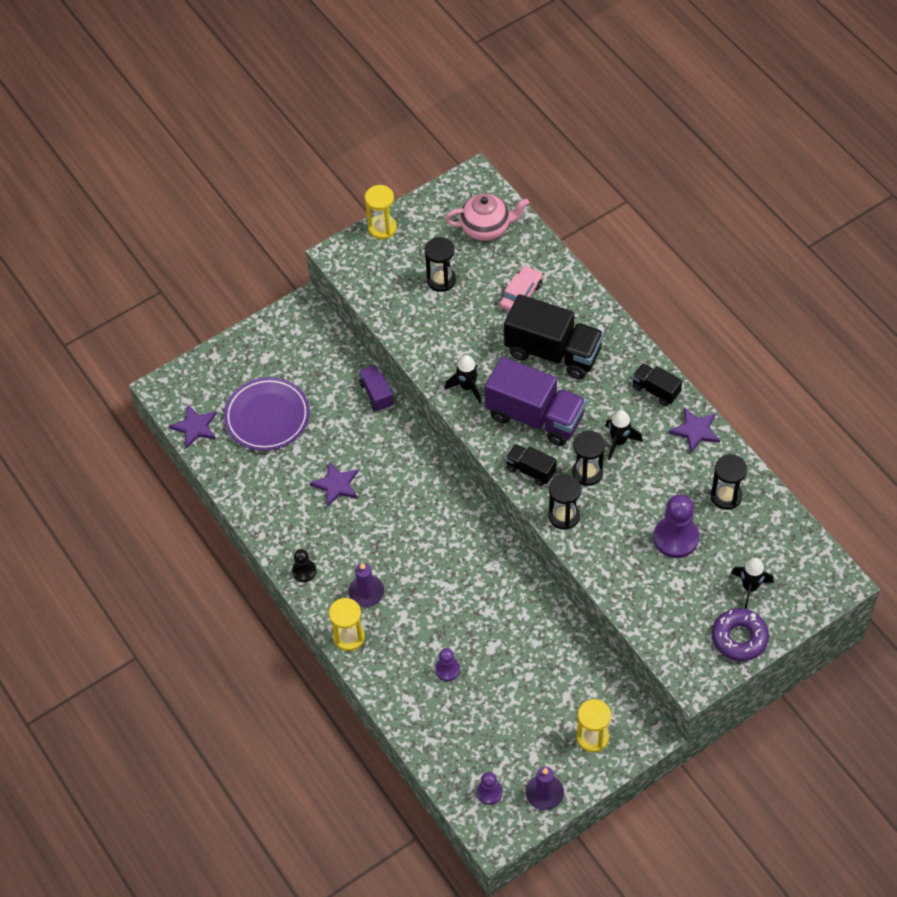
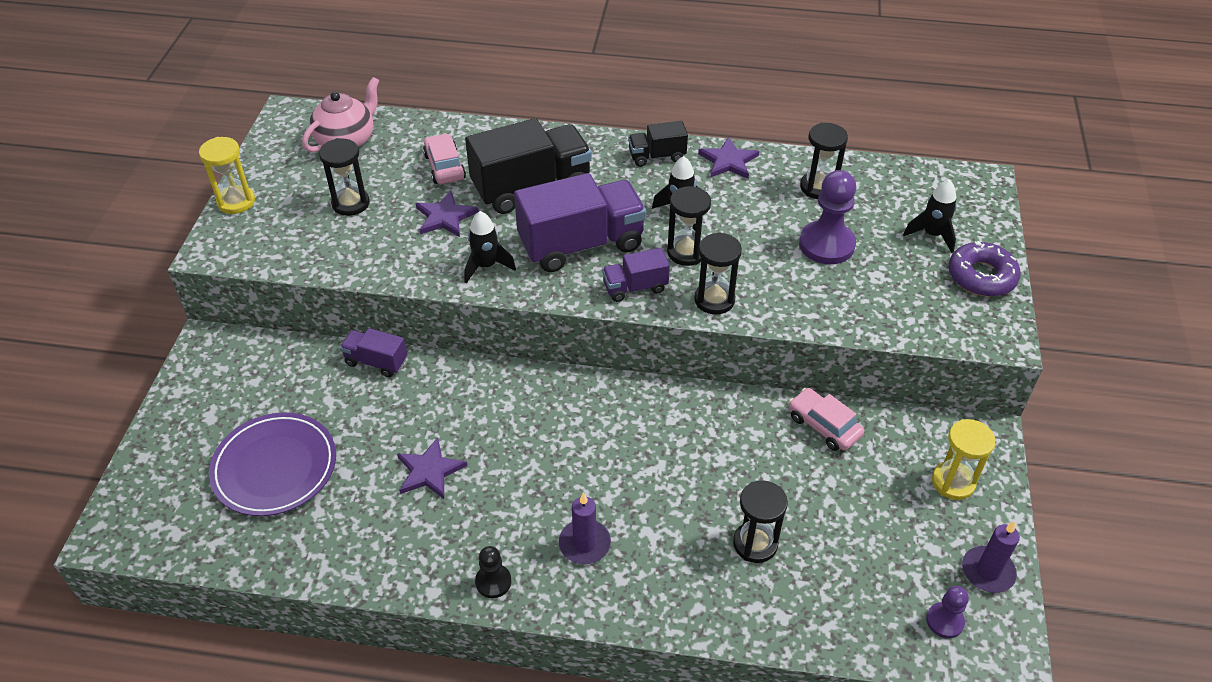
camera: 50 degrees left, 10 degrees down
(195, 427) = (194, 542): purple star -> purple star (445, 217)
(349, 637) = (621, 603): yellow hourglass -> none
(447, 670) = (755, 544): purple pawn -> black hourglass
(530, 470) = (635, 287): black truck -> purple truck
(566, 644) = (823, 426): none -> pink car

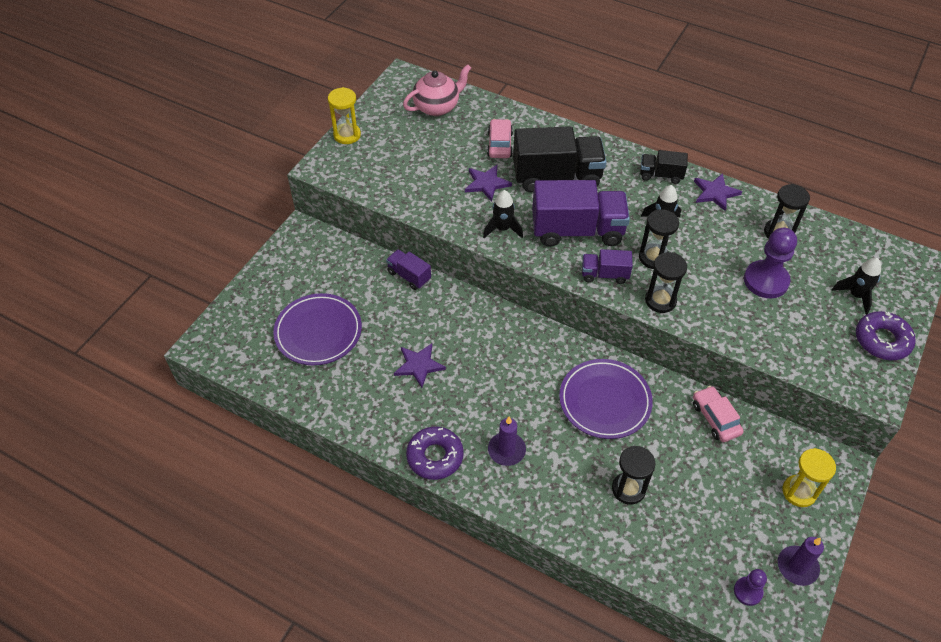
camera: 20 degrees right, 5 degrees up
(350, 203) = (424, 156): black hourglass -> none
(493, 582) = (435, 456): black pawn -> purple donut
(684, 445) = (605, 401): none -> purple plate

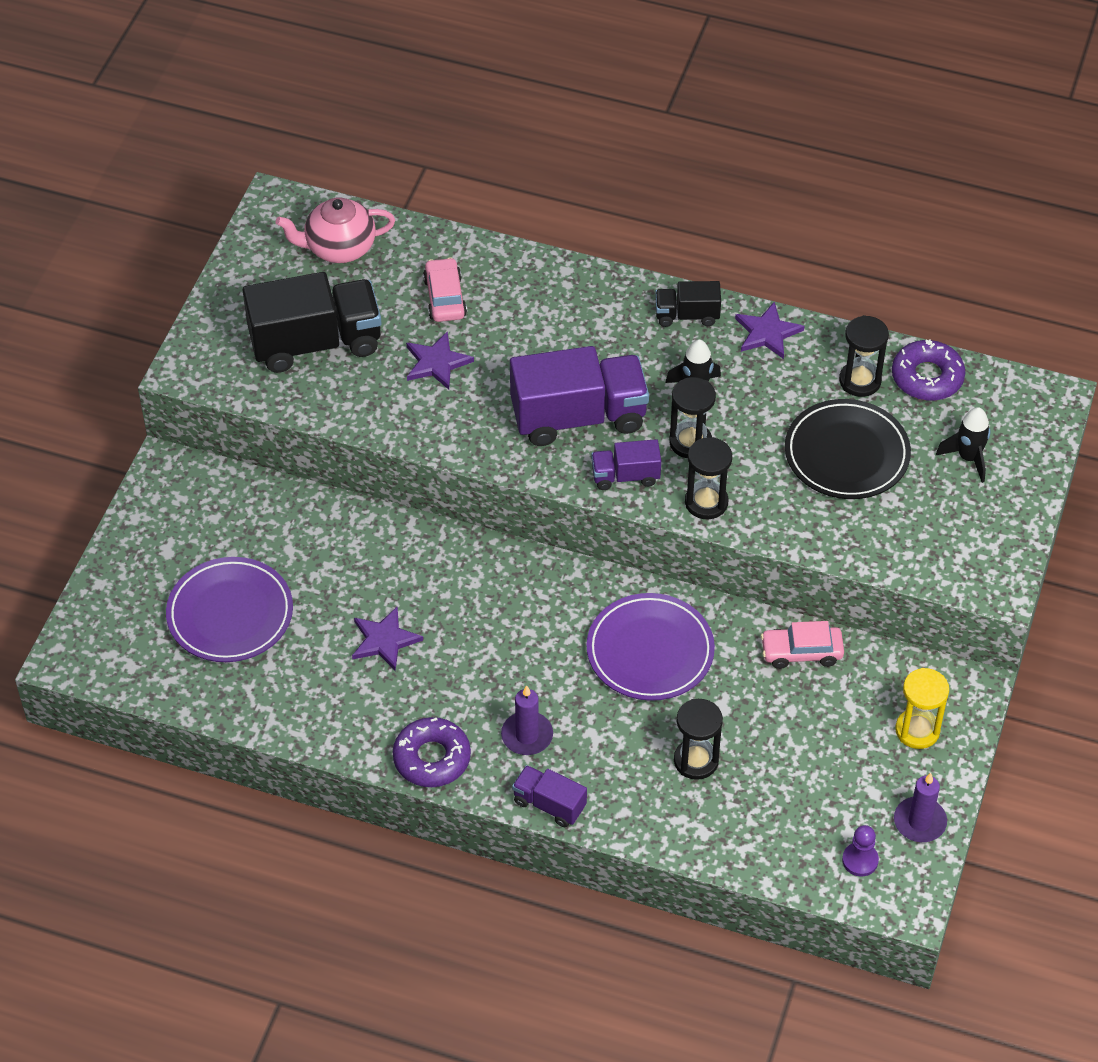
camera: 10 degrees left, 0 degrees up
(347, 135) = (212, 313): yellow hourglass -> none
(409, 276) = (343, 514): purple truck -> purple truck (549, 804)
(437, 107) = (339, 248): pink teapot -> pink teapot turned 150 degrees counterclockwise
(502, 229) = (472, 429): black rocket -> none
(557, 177) = (537, 338): black truck -> black truck (315, 343)
(715, 418) = (801, 652): pink car -> pink car turned 60 degrees counterclockwise
(766, 281) = (846, 454): purple pawn -> black plate
(882, 340) = (1004, 515): purple donut -> purple donut (927, 377)

